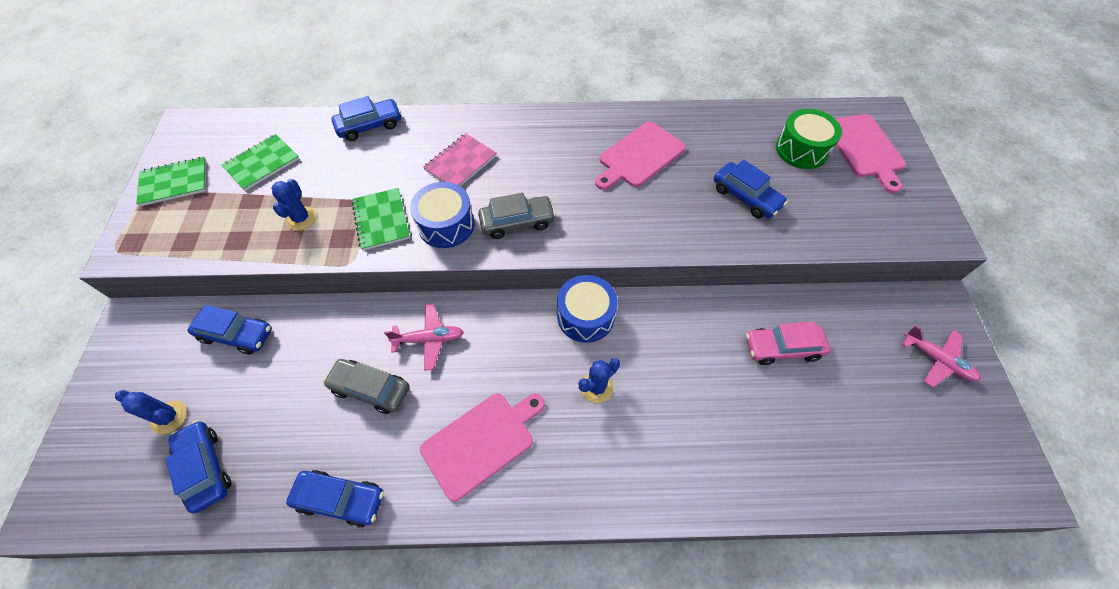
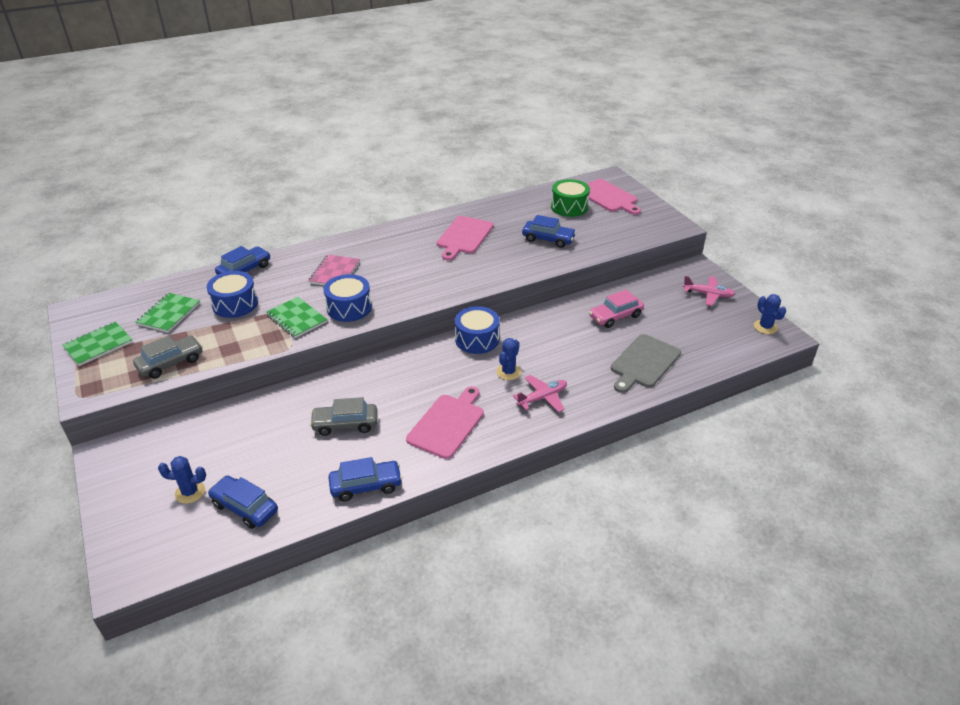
camera: 25 degrees left, 20 degrees down
(237, 334) = (210, 430): blue car -> none
(301, 218) = (230, 335): blue cactus -> blue cactus (765, 327)
(332, 173) = (235, 304): none -> blue drum
(429, 339) = (371, 385): pink plane -> pink plane (542, 398)
(517, 222) = (401, 292): grey car -> grey car (171, 363)
(783, 449) = (644, 363): none -> grey cutting board

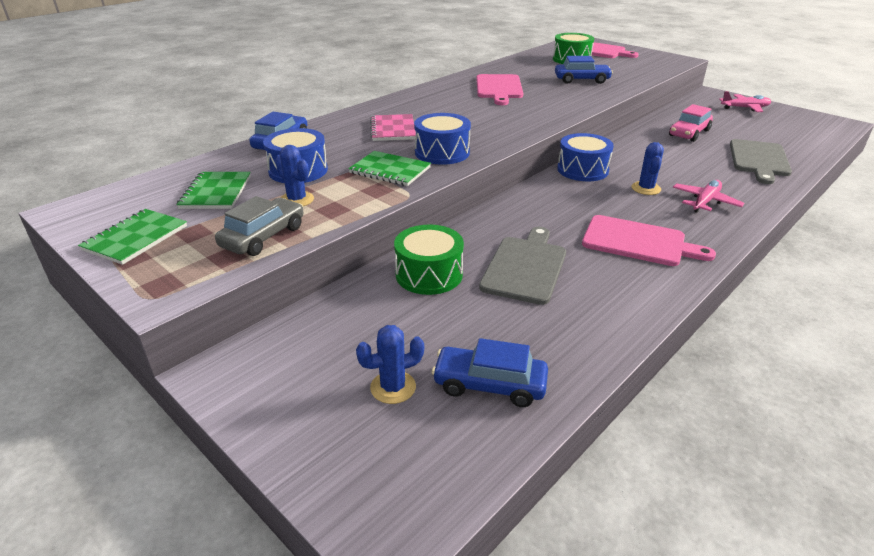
camera: 20 degrees left, 5 degrees down
(276, 413) = (429, 274): none -> green drum
(345, 424) = (525, 267): grey car -> grey cutting board
(366, 486) = (618, 320): blue car -> none
(447, 423) = (638, 242): pink cutting board -> pink cutting board turned 105 degrees clockwise
(765, 327) = (820, 120): blue cactus -> blue cactus (296, 200)

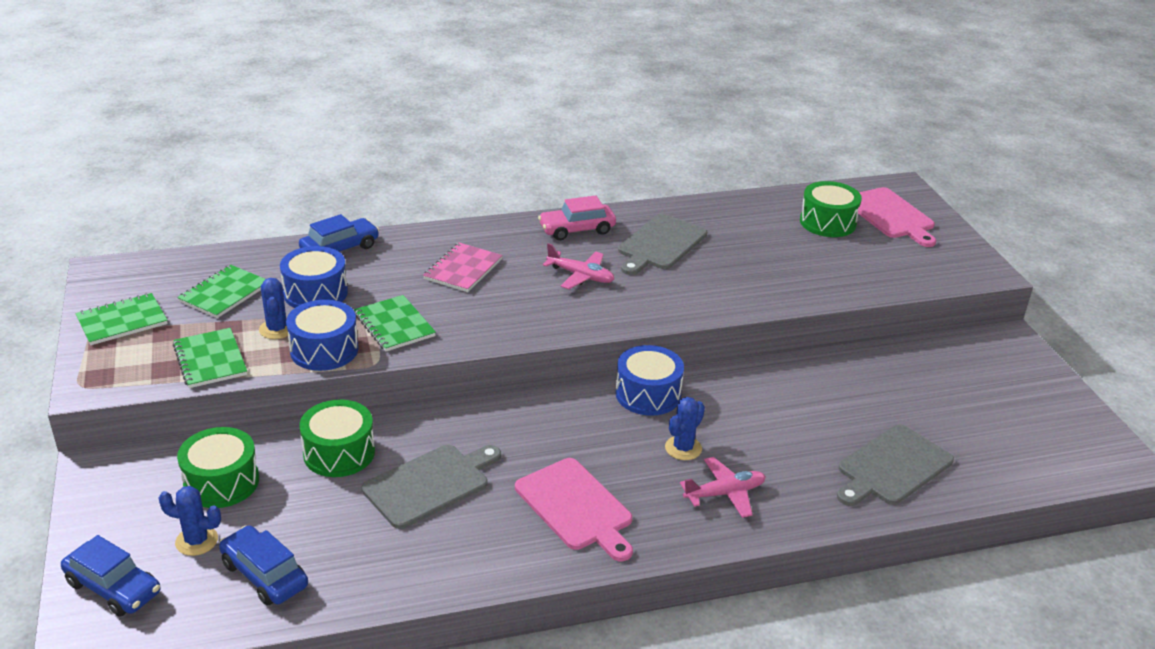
camera: 30 degrees right, 0 degrees up
(263, 237) = (210, 360): grey car -> green notebook
(356, 333) = (221, 482): none -> green drum
(442, 152) = (471, 321): blue drum -> blue drum (324, 350)
(499, 88) = (660, 244): pink cutting board -> grey cutting board
(581, 80) = (784, 265): blue car -> blue car (113, 588)
(689, 133) = (864, 392): pink car -> pink car (577, 229)
(745, 108) = (1018, 382): pink plane -> pink plane (580, 276)

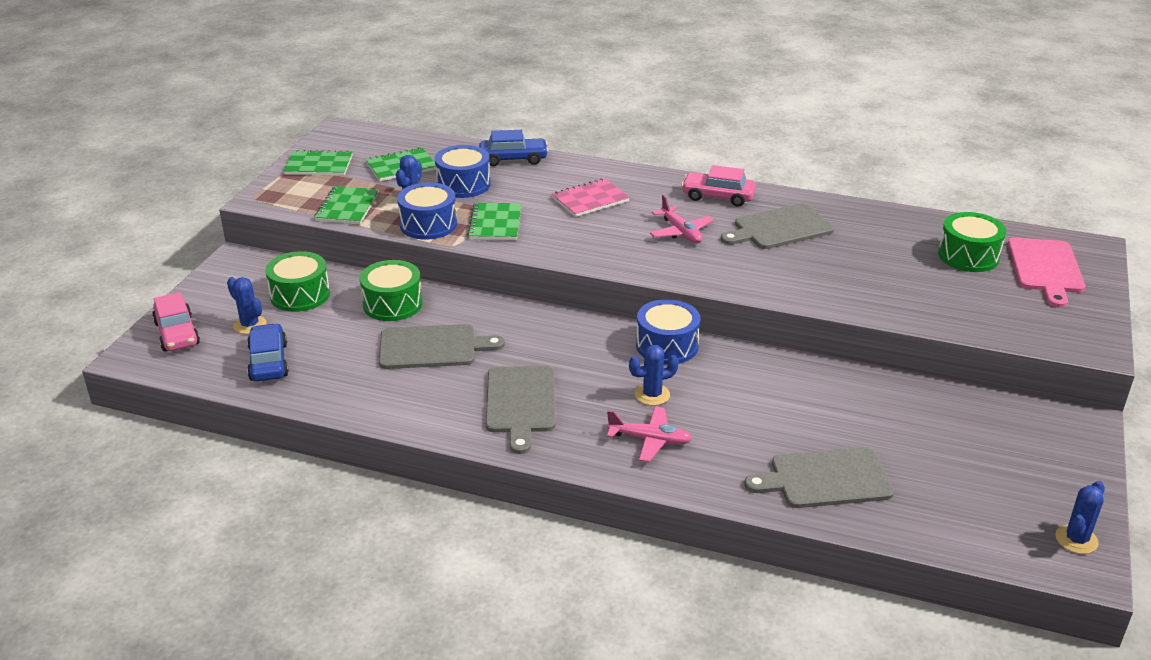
camera: 35 degrees right, 0 degrees up
(113, 588) = (177, 333): blue car -> pink car
(576, 507) = (520, 403): pink cutting board -> grey cutting board
(1097, 439) = (1076, 539): none -> blue cactus

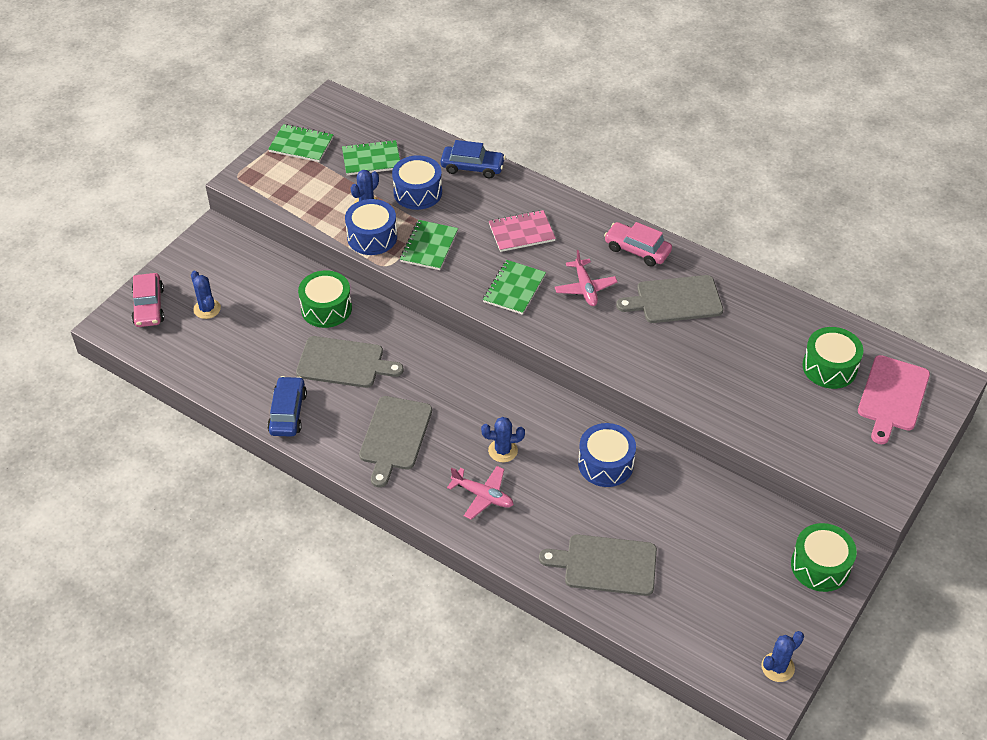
camera: 15 degrees right, 15 degrees up
(268, 362) = (212, 352): blue car -> blue car (288, 413)
(300, 295) = (254, 283): green drum -> green drum (820, 566)
(347, 207) = (311, 202): green notebook -> green notebook (514, 288)
(667, 346) = (536, 401): blue drum -> blue drum (605, 464)

